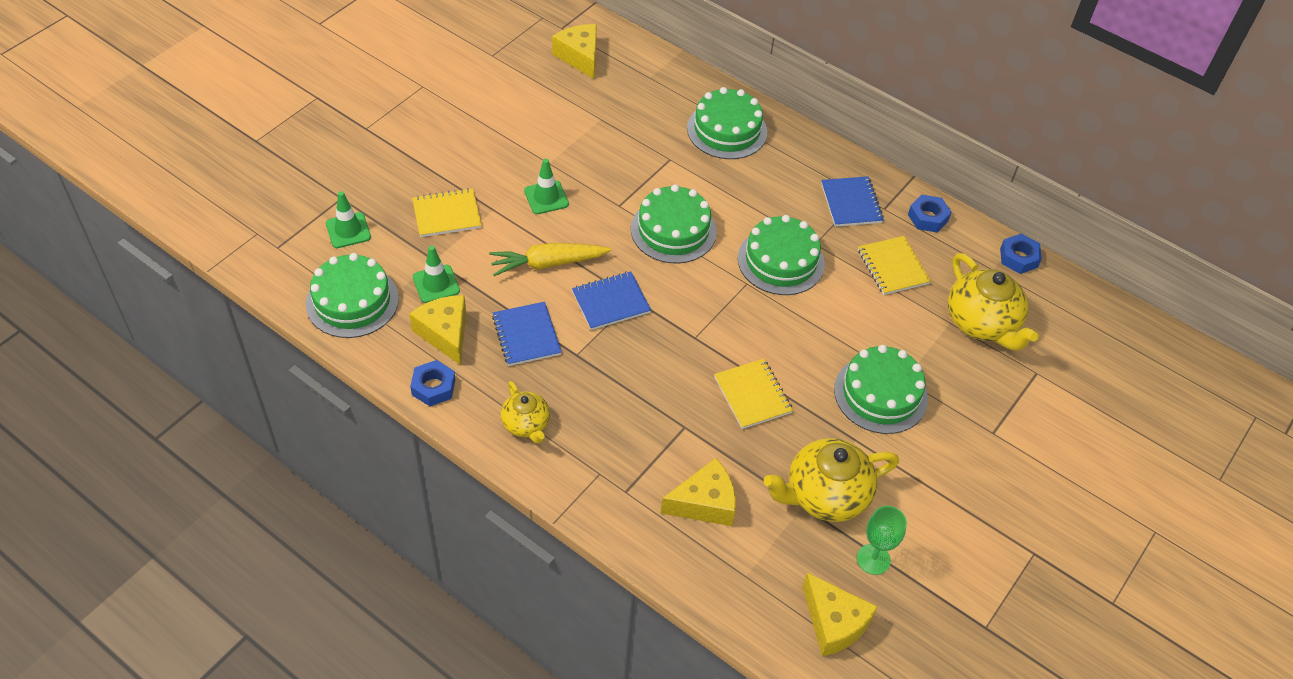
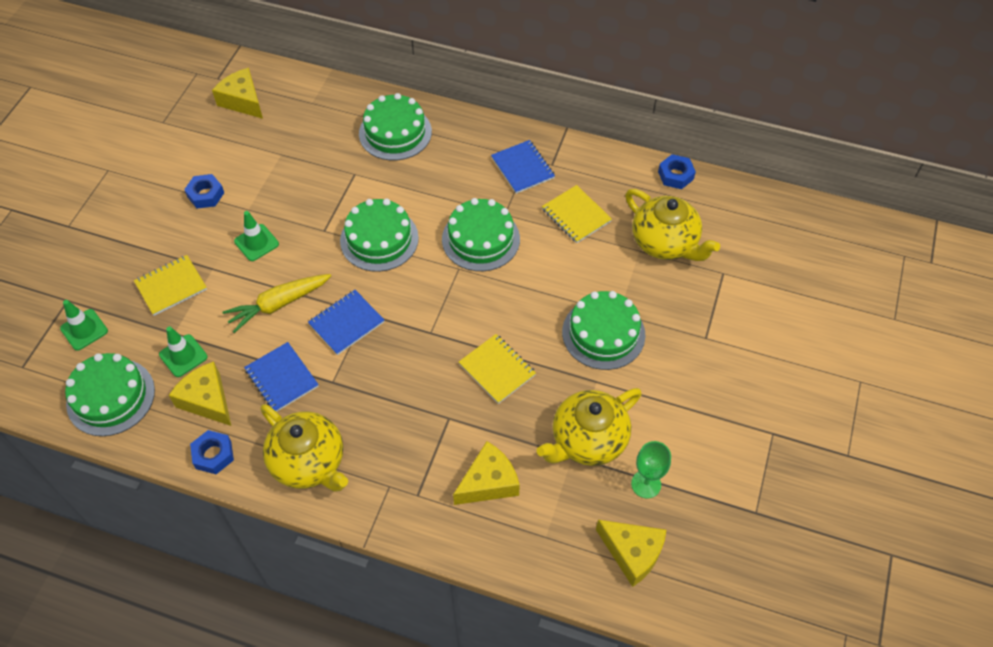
camera: 15 degrees left, 5 degrees up
(526, 424) = (309, 462): yellow teapot -> yellow teapot, size x1.73
(928, 218) = (590, 162): blue nut -> blue nut (205, 195)

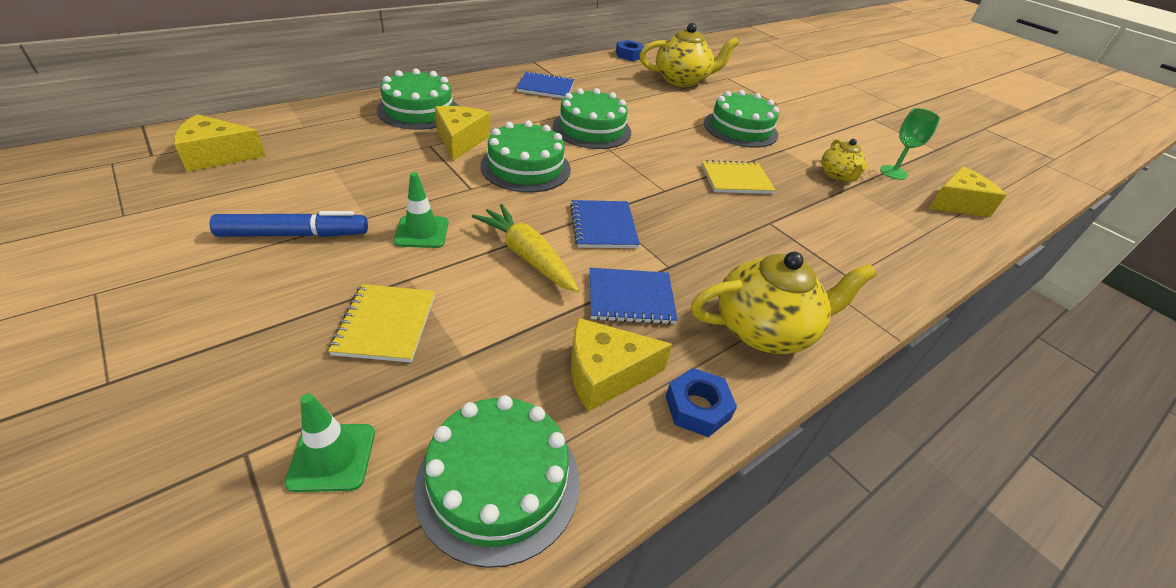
camera: 60 degrees left, 15 degrees down
(183, 356) = (511, 364): green traffic cone -> none
(205, 195) = (294, 234): blue nut -> blue marker
(278, 305) = (527, 256): yellow carrot -> yellow carrot turned 135 degrees clockwise
(489, 482) = (855, 234): yellow cheese -> yellow cheese (460, 141)
(576, 215) = (619, 92): yellow notebook -> none
(587, 440) = (838, 175): yellow teapot -> yellow teapot, size x0.58

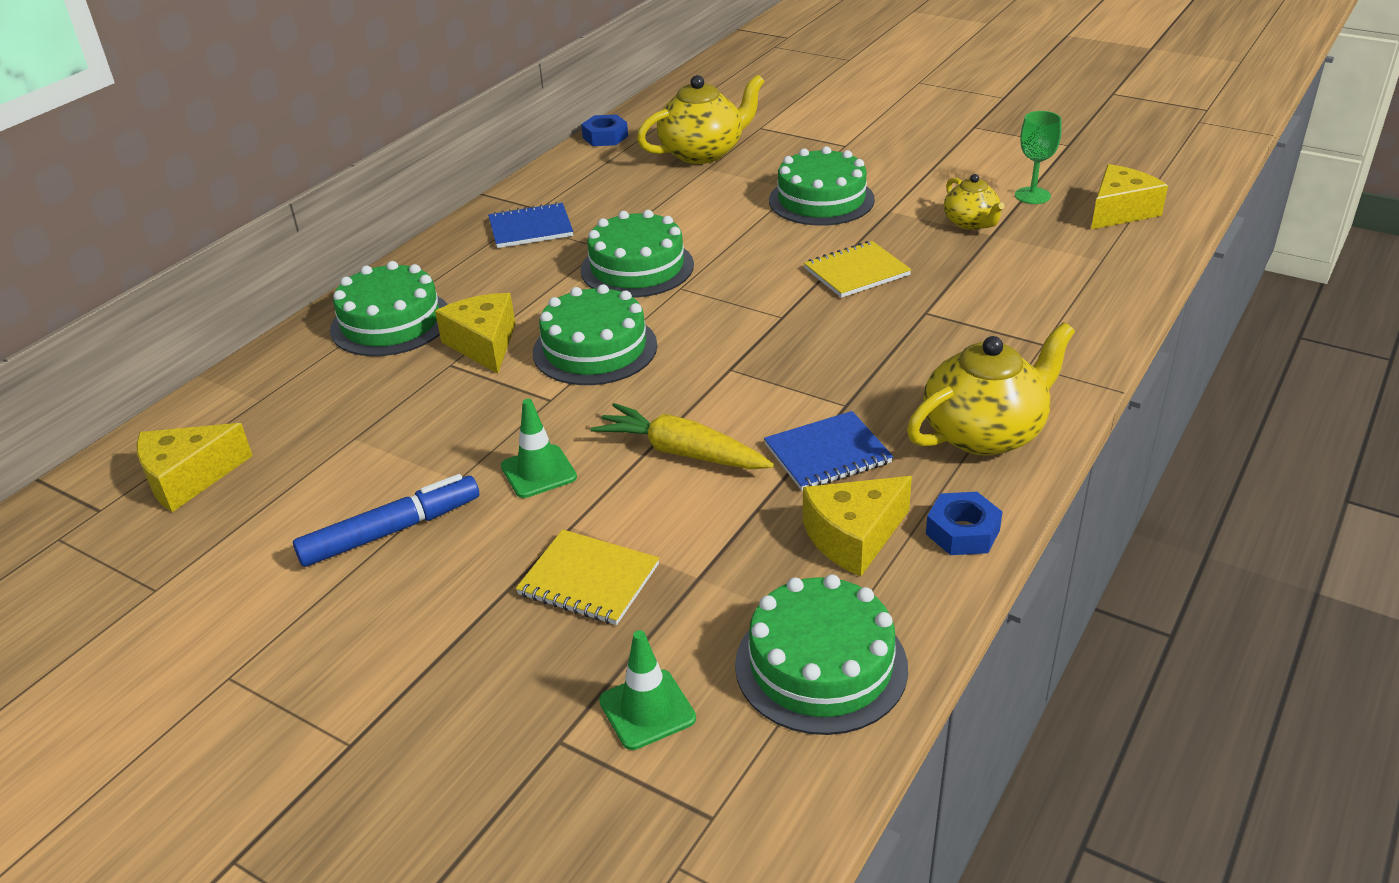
camera: 15 degrees left, 5 degrees down
(385, 324) = (589, 580): yellow notebook -> yellow notebook turned 45 degrees counterclockwise
(603, 226) = (741, 386): blue notebook -> none

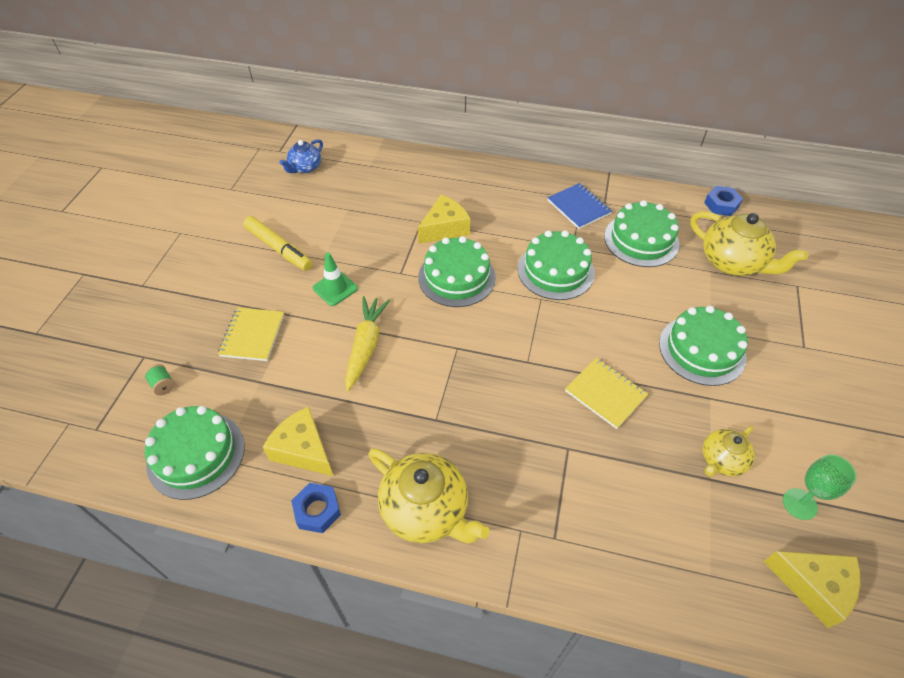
camera: 70 degrees right, 15 degrees up
(188, 478) = (305, 168): yellow cheese -> blue teapot
(391, 322) = (452, 185): green cake -> green cake (641, 240)
(391, 531) = (279, 248): blue marker -> yellow marker
(647, 710) = (163, 385): green traffic cone -> green spool
(827, 454) = (381, 420): blue notebook -> none

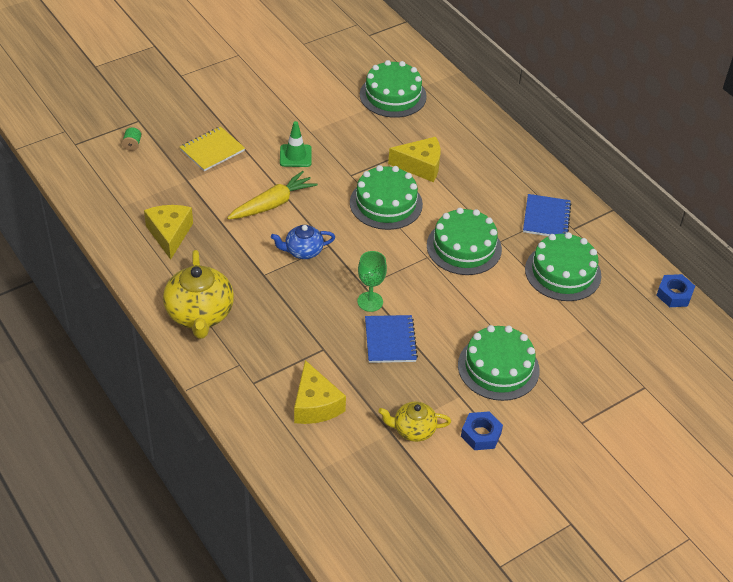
camera: 40 degrees right, 5 degrees down
(196, 454) = (111, 194): green cake -> green cake (393, 95)
(279, 248) = (289, 106): yellow marker -> none
(305, 168) = (373, 59): blue teapot -> blue teapot (303, 251)
(317, 510) = (142, 270): blue nut -> blue nut (481, 434)
(605, 394) = (390, 340): yellow notebook -> blue notebook
(732, 262) = (615, 336): yellow teapot -> none
(799, 504) = (429, 488): green goblet -> green goblet (370, 301)
(813, 586) = (373, 525): yellow cheese -> yellow cheese (315, 405)

